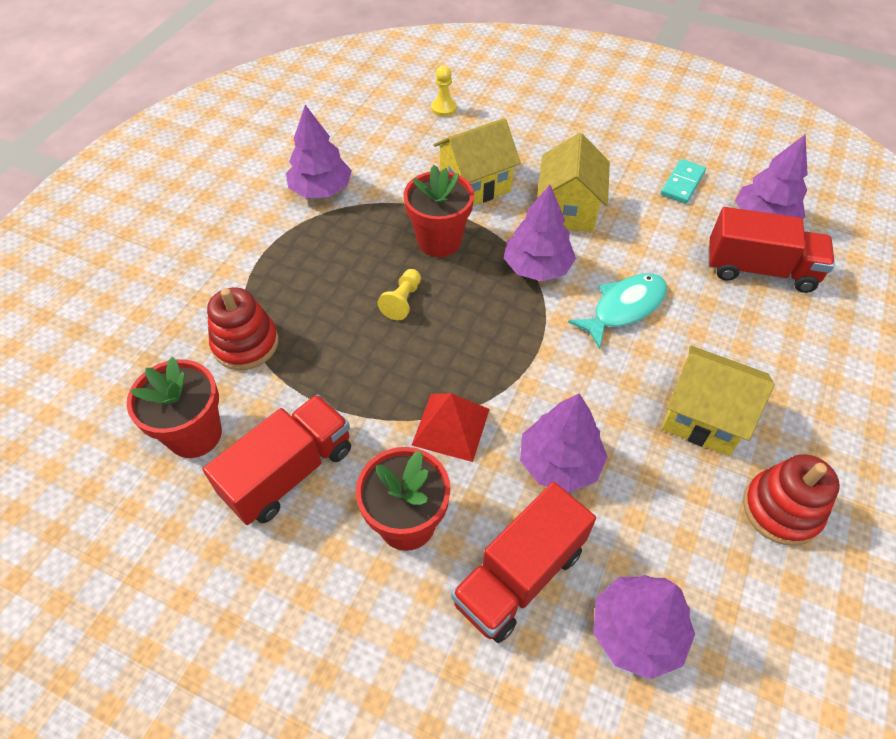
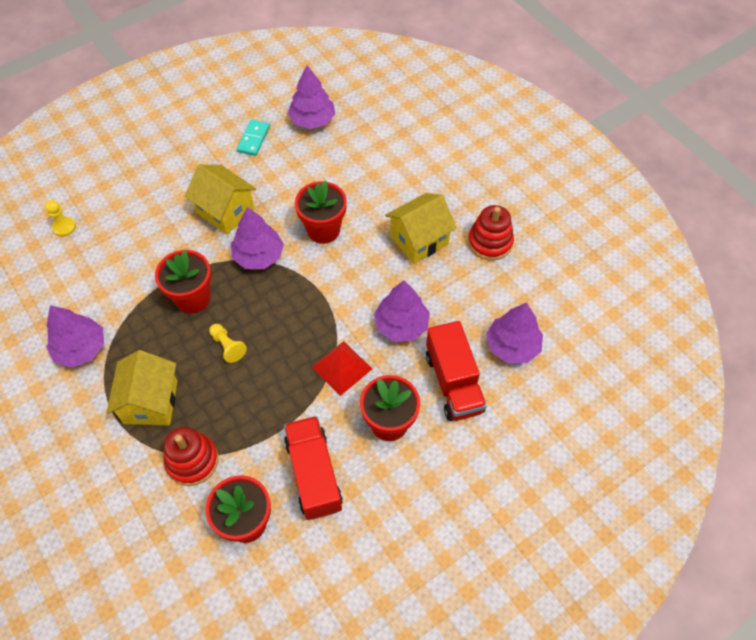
camera: 60 degrees left, 5 degrees up
(475, 185) = (159, 250): yellow house -> yellow house (151, 402)
(624, 308) = (323, 230): turquoise fish -> red flower pot
(682, 183) = (253, 139): turquoise domino -> turquoise domino turned 45 degrees clockwise
(759, 269) = (346, 148): red truck -> none

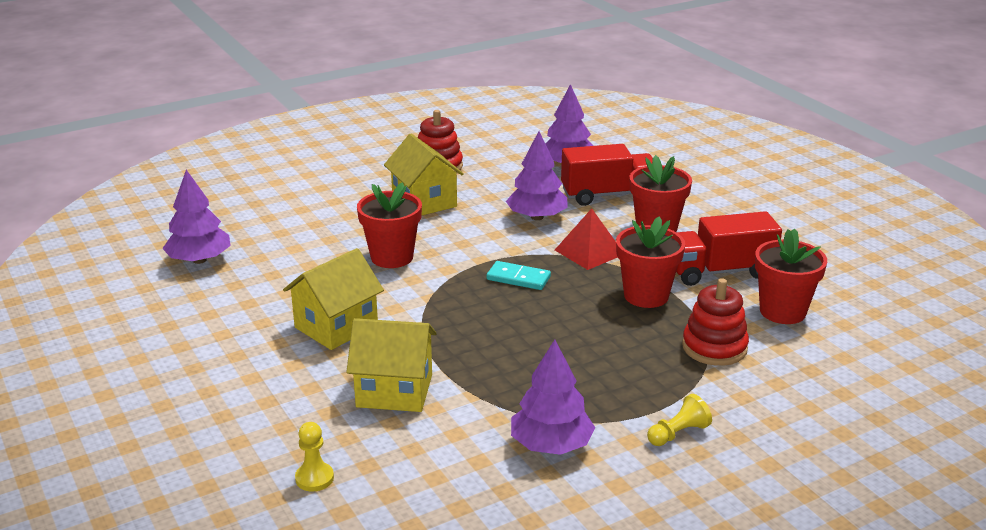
camera: 85 degrees left, 30 degrees down
(151, 402) = (637, 380): yellow house -> yellow house (394, 391)
(193, 298) = (479, 351): red flower pot -> red flower pot (646, 296)
(228, 346) = (556, 324): yellow pawn -> yellow pawn (678, 433)
(253, 139) = (210, 304): turquoise domino -> turquoise domino (518, 278)
(258, 256) = (420, 302): purple tree -> none

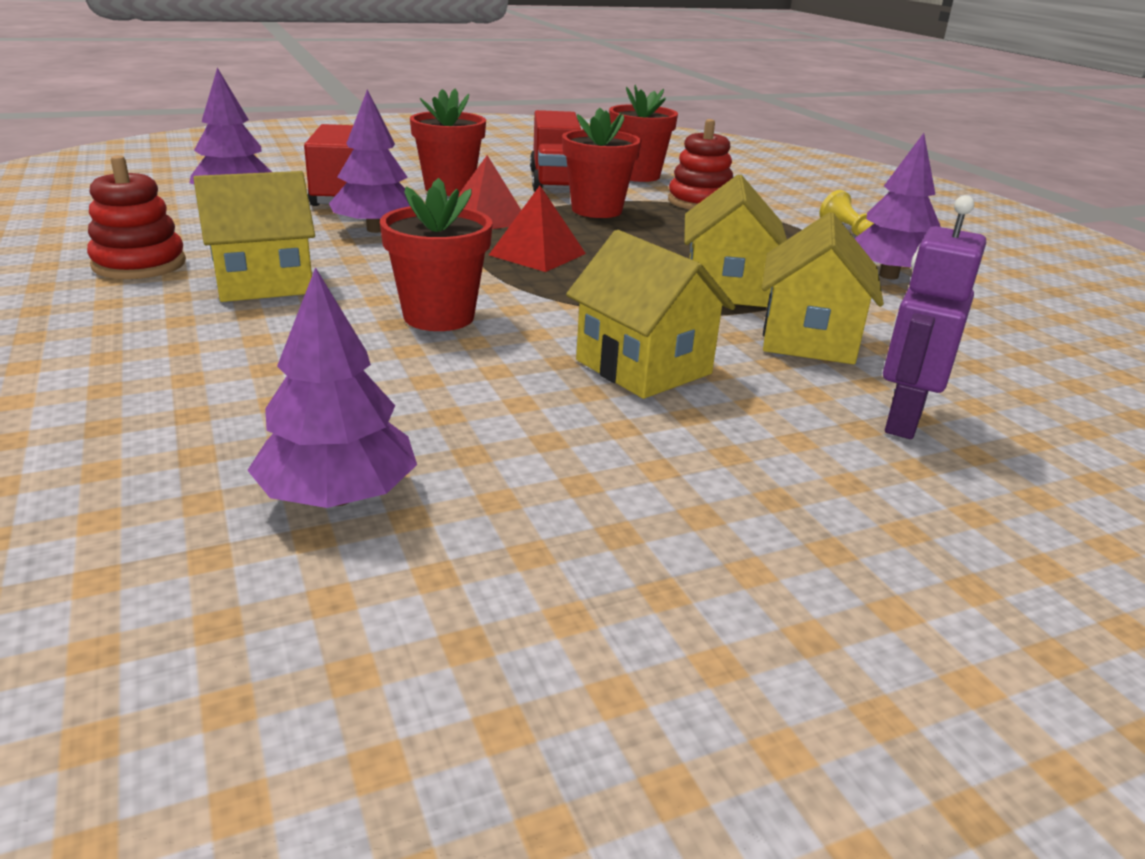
camera: 85 degrees left, 0 degrees up
(276, 418) = (902, 421): none -> purple robot
(314, 478) = (1024, 398): yellow pawn -> none
(481, 358) = (726, 288): none -> yellow house
(518, 278) = (537, 254): turquoise domino -> red pyramid

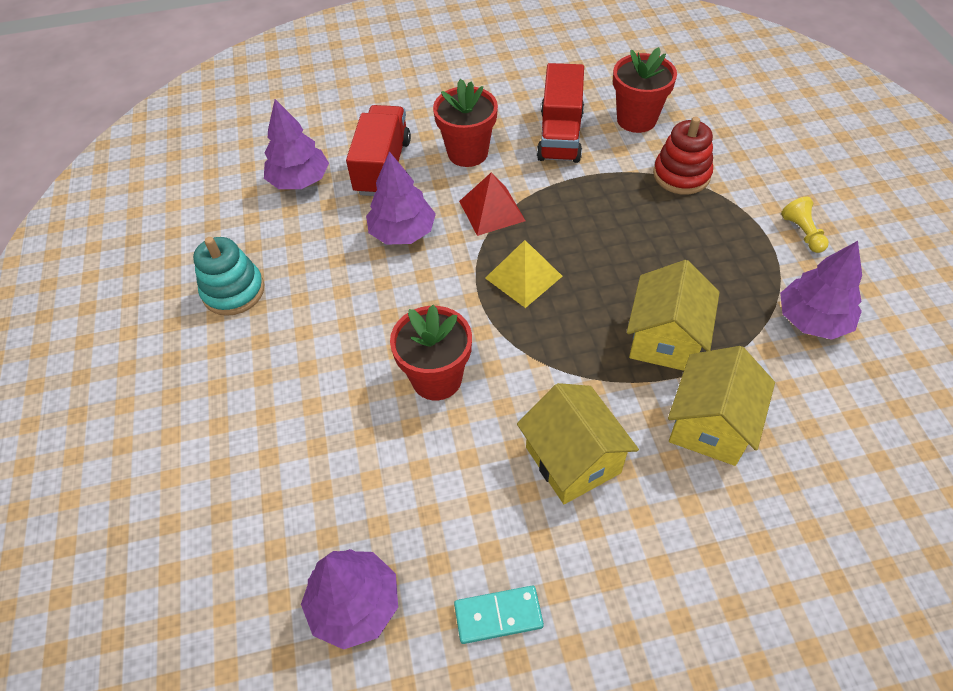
camera: 15 degrees right, 25 degrees up
(139, 264) = (233, 291): red stacking toy -> turquoise stacking toy
(263, 283) = (317, 322): yellow house -> none
(537, 254) = (523, 277): red pyramid -> yellow pyramid
(577, 493) = (498, 616): none -> turquoise domino
(596, 210) = (586, 193): red flower pot -> none
(902, 421) = (745, 548): purple robot -> none

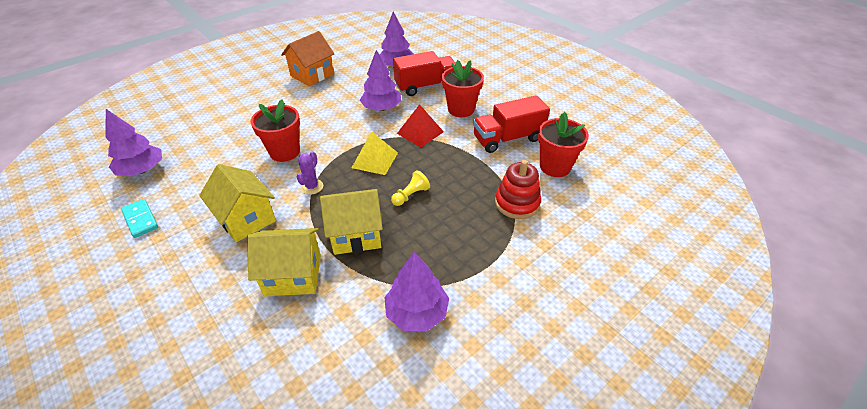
camera: 60 degrees right, 10 degrees down
(233, 291) = (312, 75): turquoise stacking toy -> orange house
(542, 363) = (312, 187): none -> purple cactus
(573, 460) = (246, 219): yellow house -> yellow house turned 75 degrees counterclockwise
(802, 233) = (507, 286): yellow pawn -> yellow pawn (410, 195)

